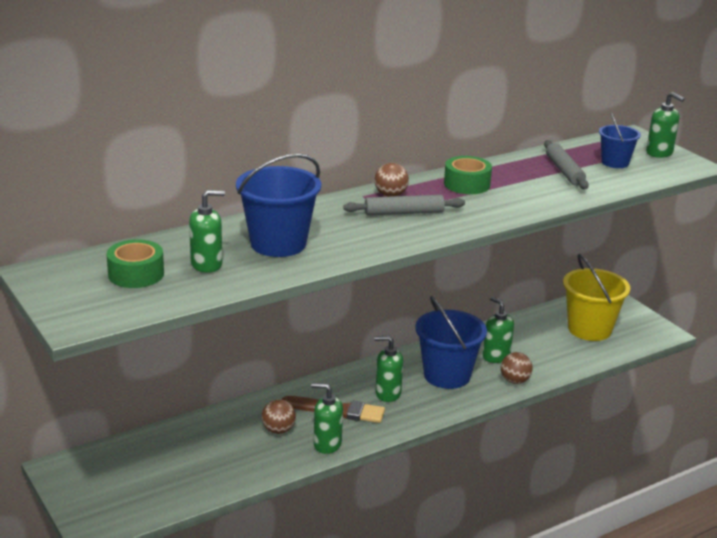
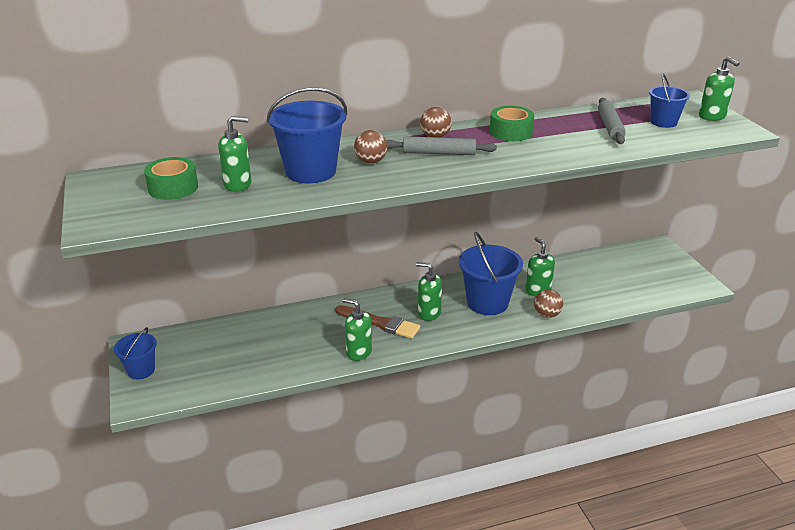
camera: 15 degrees right, 5 degrees up
(82, 495) = (141, 370): none -> blue bucket
(278, 430) = (323, 334): brown ball -> brown ball (371, 162)
(589, 329) = (633, 275): yellow bucket -> none

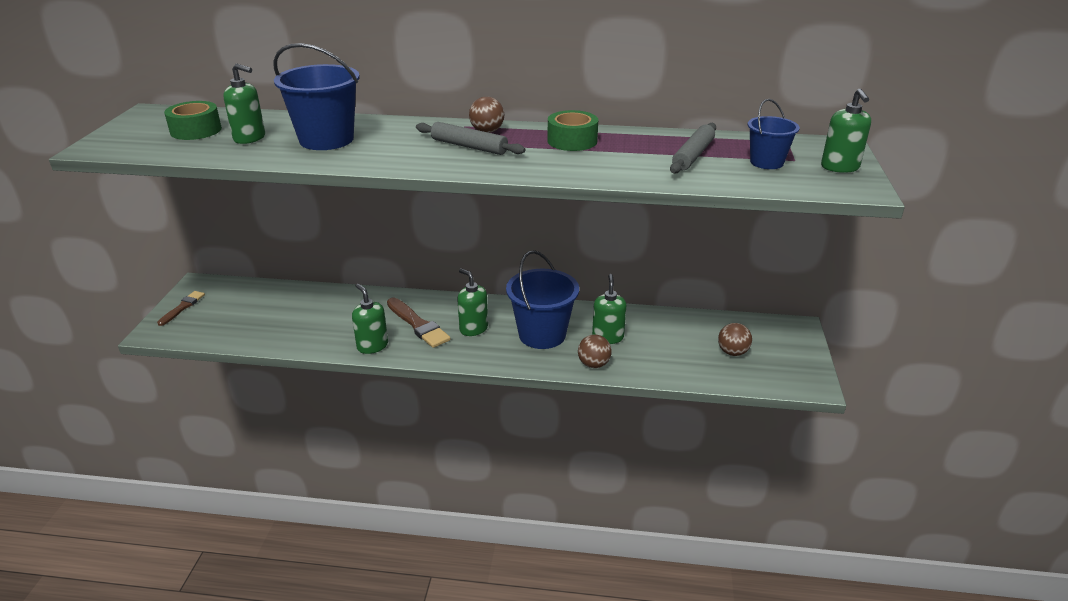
camera: 25 degrees right, 0 degrees up
(141, 370) = (182, 307): blue bucket -> brown brush
(371, 162) = (392, 142): brown ball -> brown ball (732, 352)

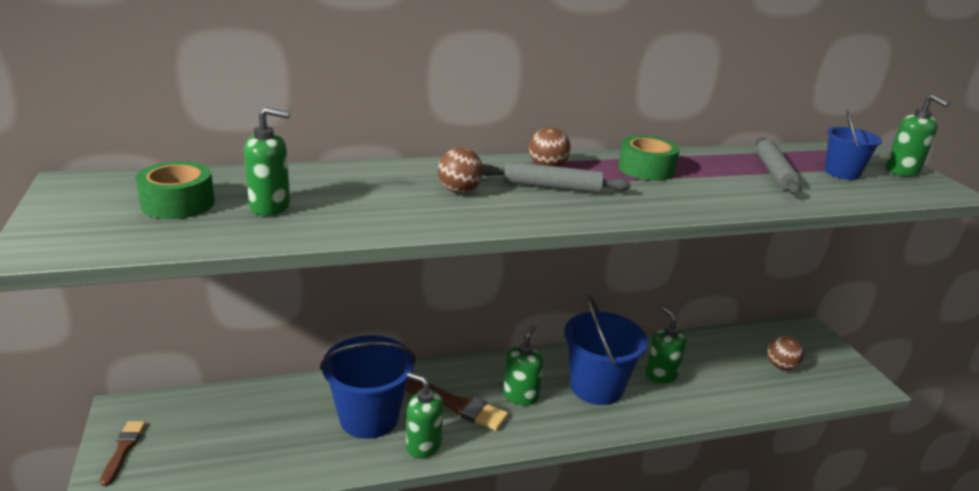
camera: 25 degrees left, 5 degrees down
(326, 139) = (375, 197): blue bucket -> blue bucket (369, 418)
(473, 328) = (520, 396): green soap dispenser -> green soap dispenser turned 90 degrees clockwise
(593, 364) = (674, 410): brown ball -> brown ball (459, 191)

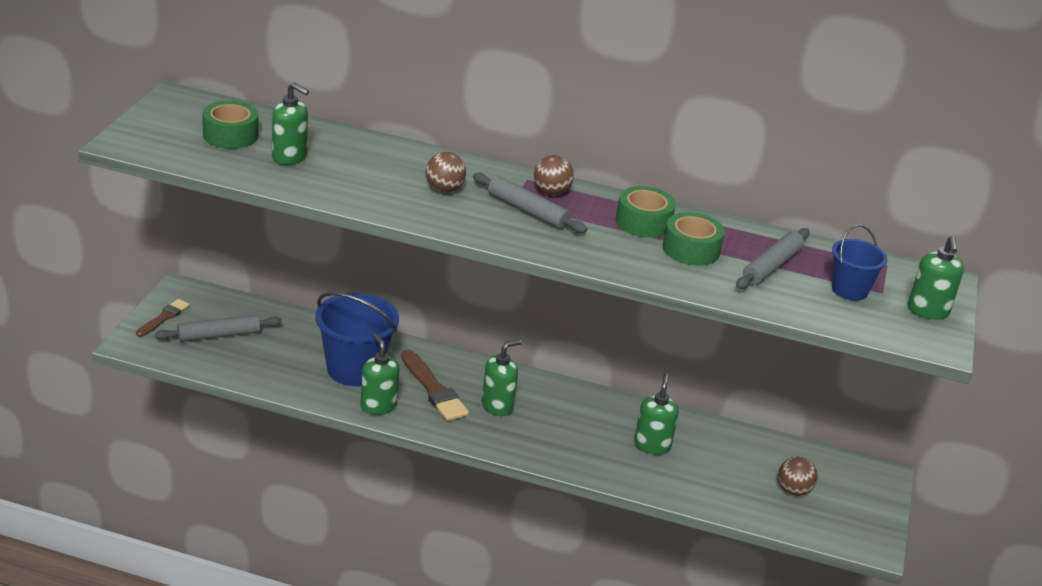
camera: 30 degrees right, 5 degrees up
(202, 442) = (219, 335): none -> grey rolling pin
(596, 387) = (576, 428): blue bucket -> none
(709, 178) = (691, 249): none -> green tape

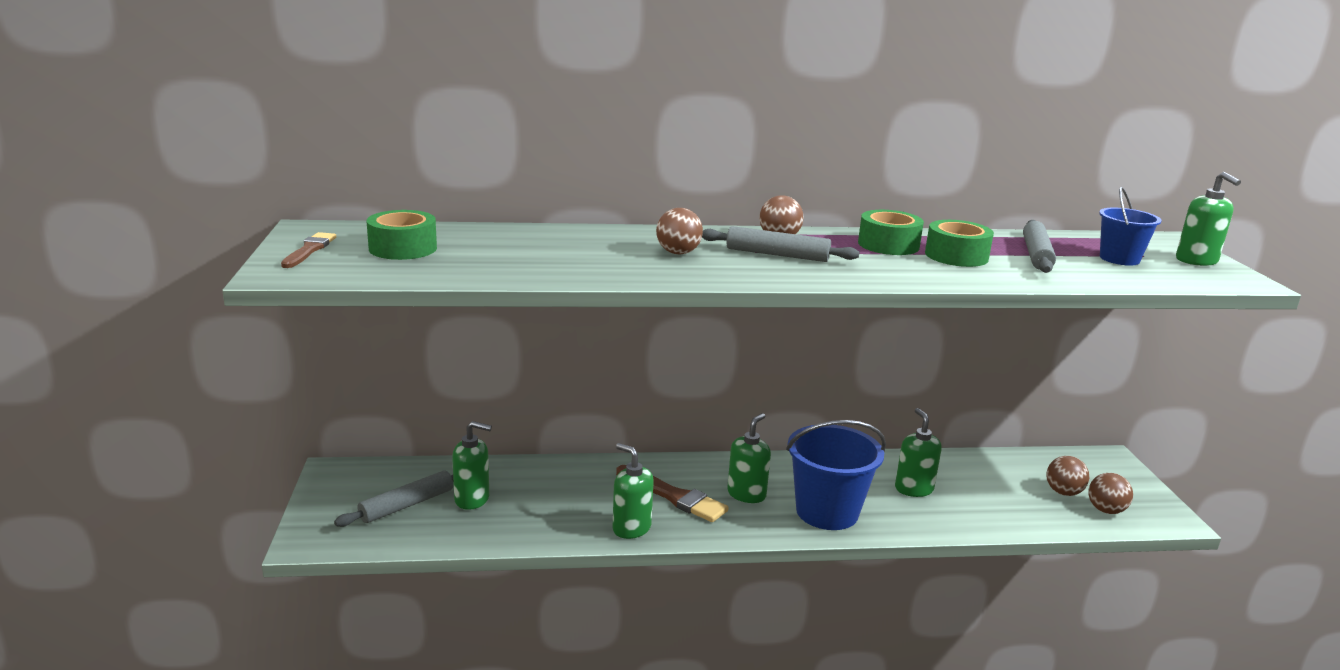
camera: 20 degrees left, 10 degrees down
(164, 318) = (331, 504): brown brush -> brown brush (309, 250)
(289, 157) = (488, 255): green soap dispenser -> green soap dispenser (472, 499)
(354, 369) = (578, 499): blue bucket -> blue bucket (827, 512)
(816, 518) = (1105, 510): none -> brown ball

